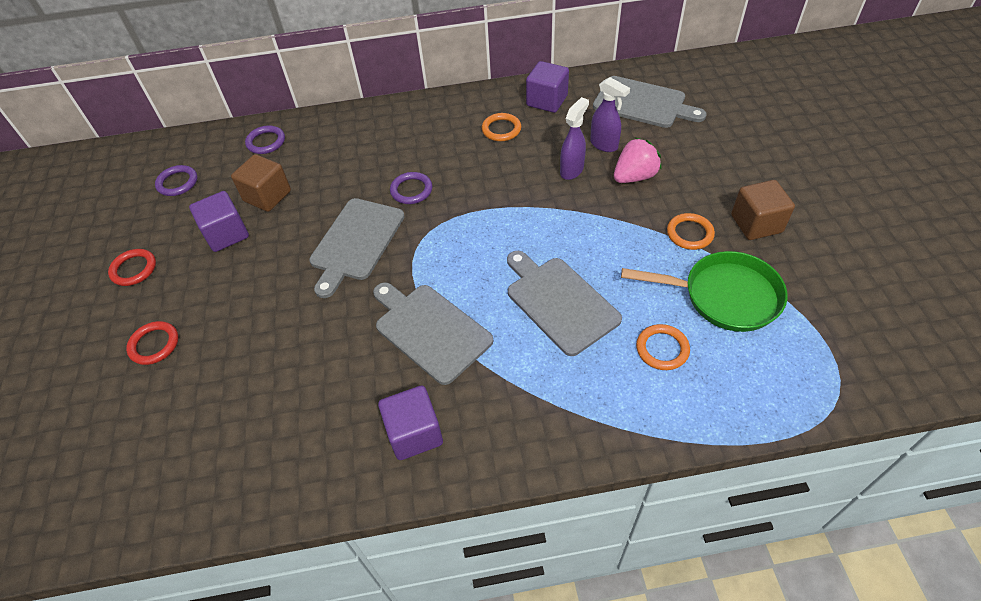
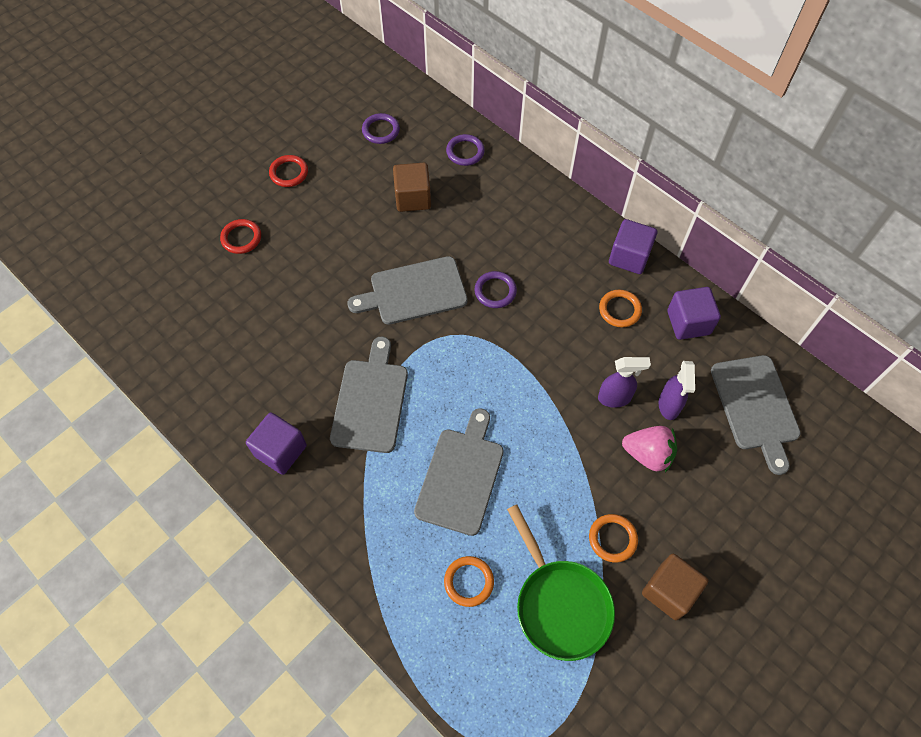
camera: 50 degrees right, 10 degrees up
(226, 234) = (358, 202): purple cube -> purple cube (629, 257)

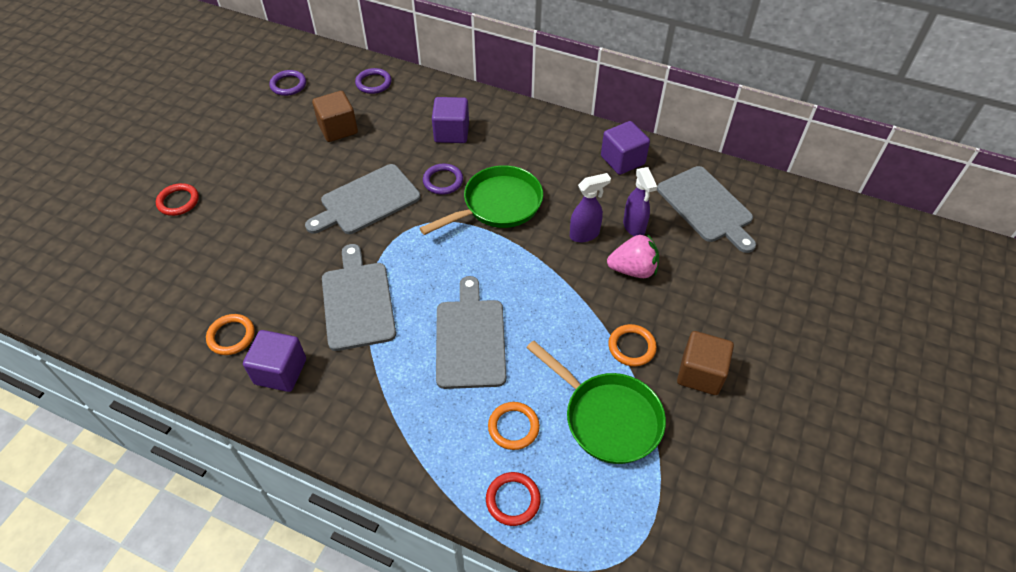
camera: 20 degrees left, 10 degrees down
(289, 173) = (209, 137): red ring -> red ring (513, 500)
(540, 336) = (498, 205): none -> green pan
(619, 310) = (560, 166): orange ring -> orange ring (231, 336)
(629, 257) = (551, 125): purple cube -> purple cube (451, 132)

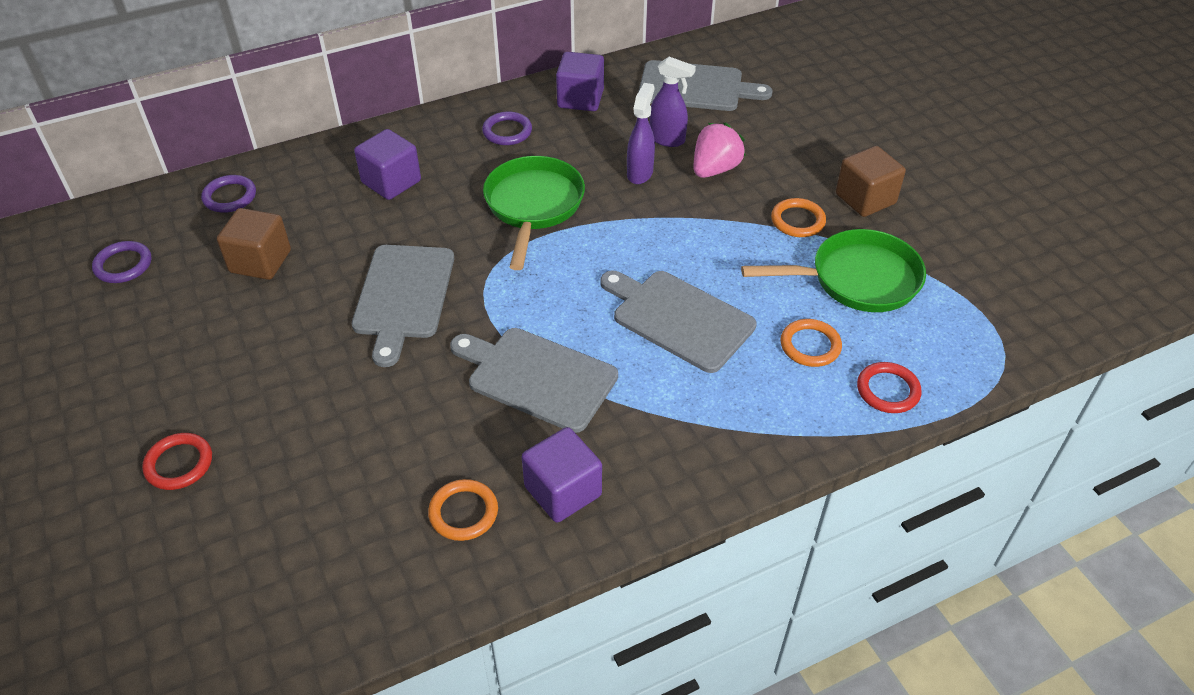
camera: 50 degrees left, 5 degrees down
(443, 181) = (451, 225): purple ring -> purple ring (507, 131)

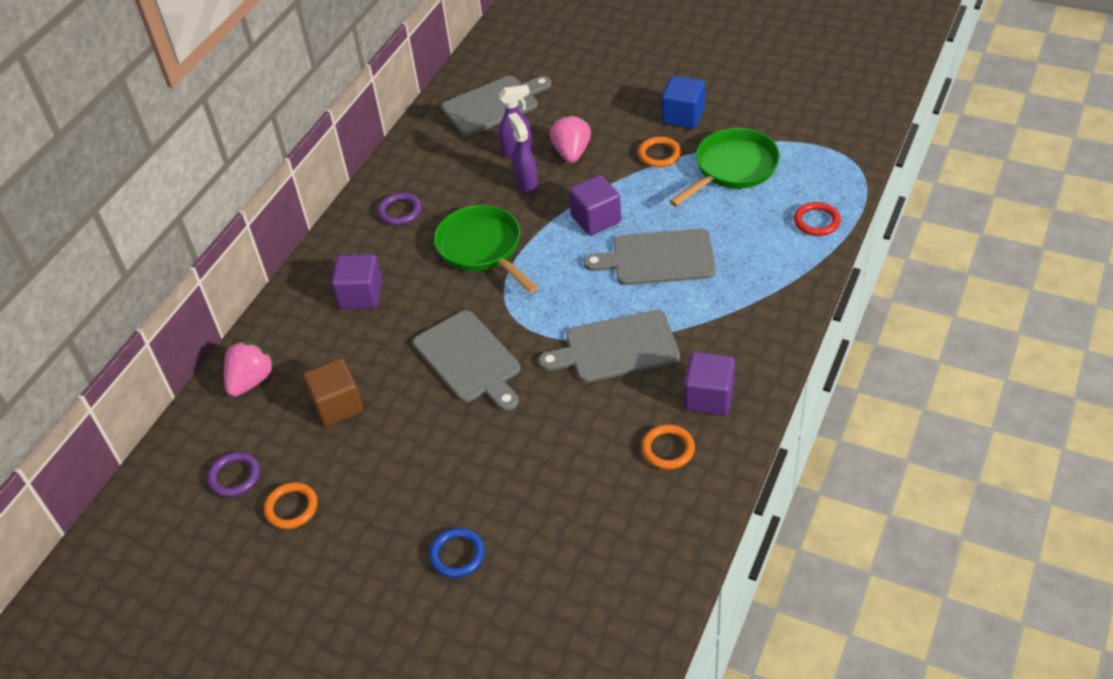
camera: 35 degrees left, 0 degrees up
(179, 464) = (457, 555): red ring -> blue ring
(230, 197) = (251, 381): purple ring -> pink strawberry
(580, 99) = (423, 158): purple cube -> purple cube (596, 219)
(810, 345) = (749, 224): orange ring -> orange ring (291, 508)
(865, 199) = (683, 116): brown cube -> blue cube

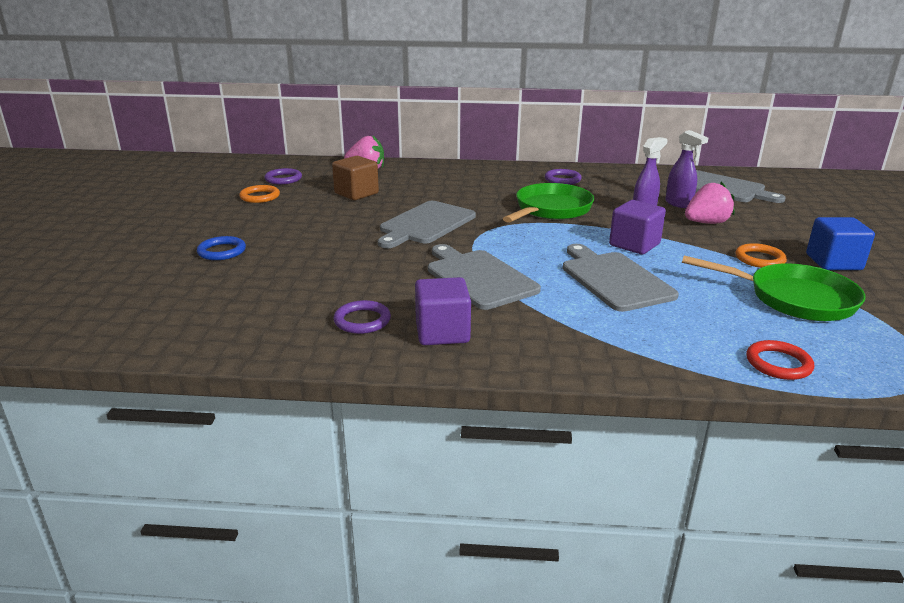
camera: 65 degrees right, 20 degrees down
(361, 295) = (466, 183): purple cube -> none
(668, 449) = (362, 320): orange ring -> purple ring

